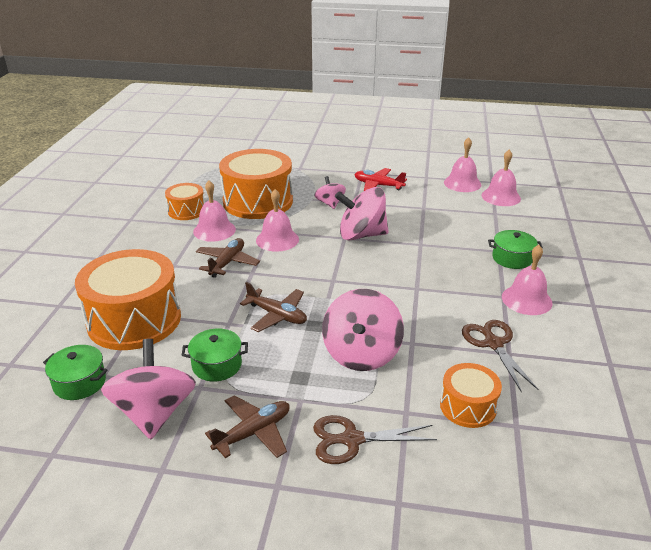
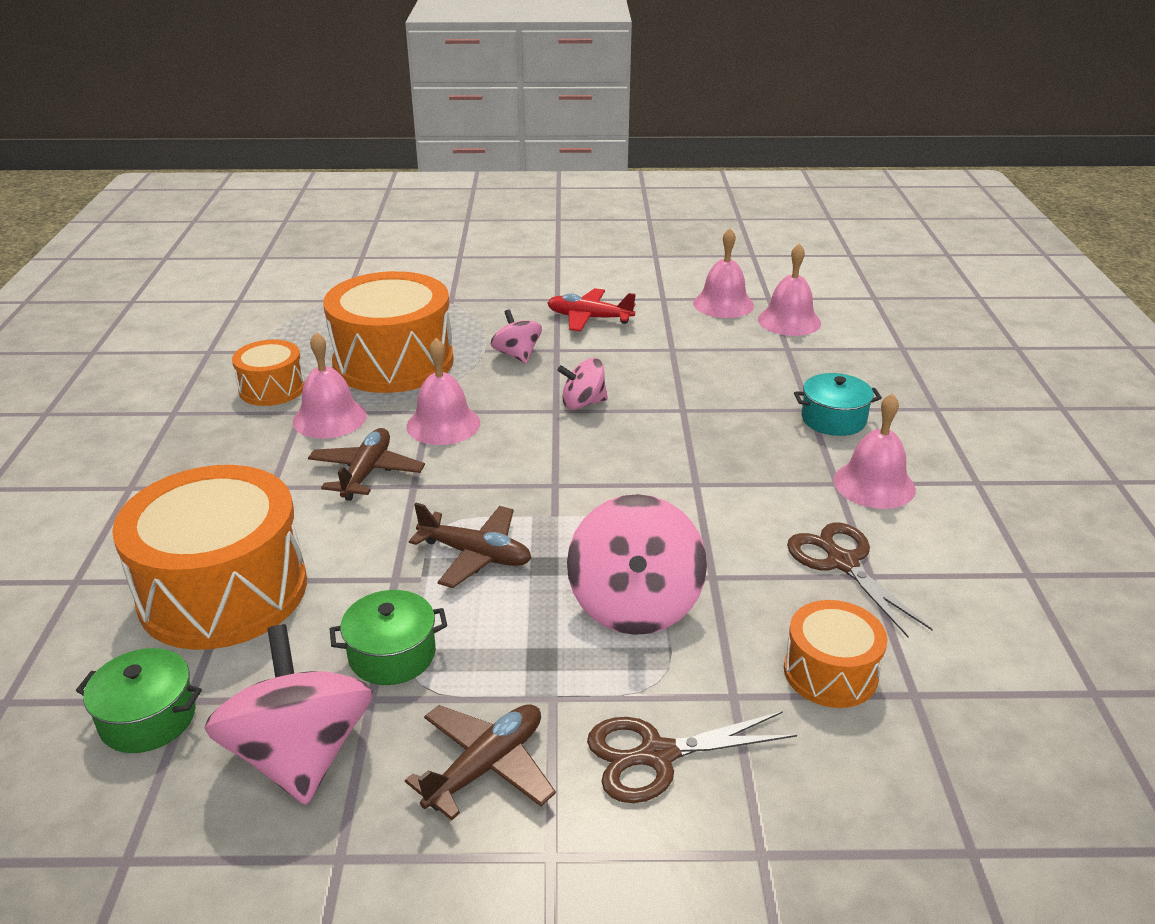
camera: 10 degrees left, 0 degrees up
(361, 235) = (583, 403): pink spinning top -> pink spinning top, size x0.56
(512, 258) = (833, 419): green pot -> turquoise pot

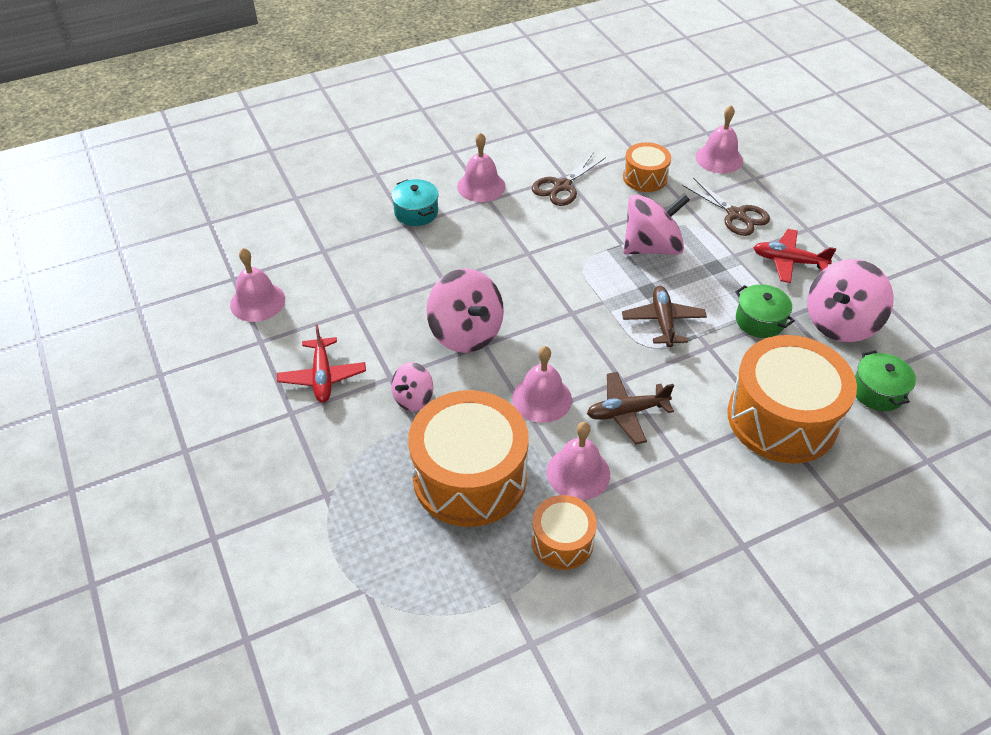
camera: 115 degrees left, 15 degrees up
(486, 767) = (788, 261): brown plane -> red plane
(583, 403) = (466, 333): pink spinning top -> pink spinning top, size x1.79
(789, 321) = (274, 258): pink bell -> pink bell (719, 158)

